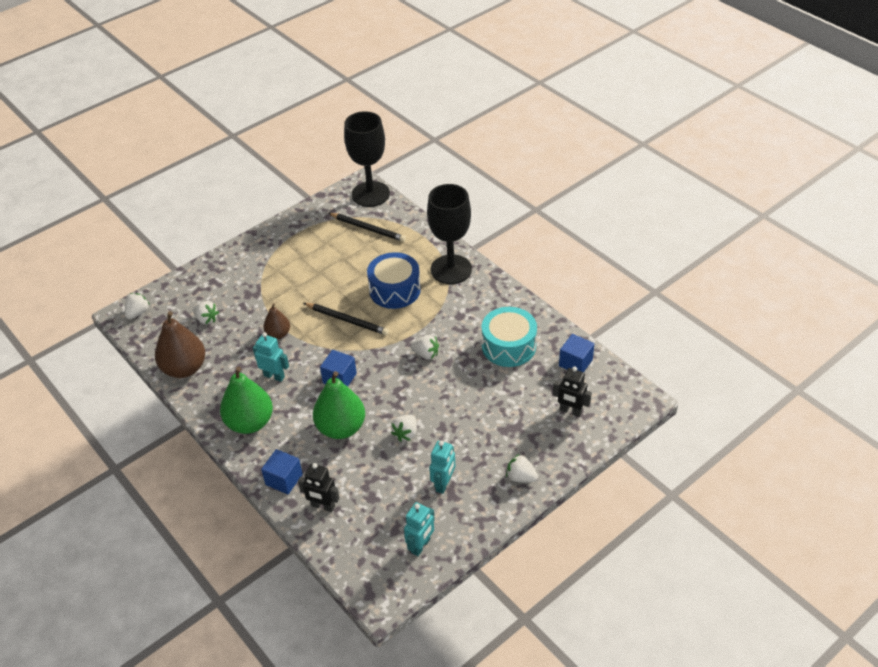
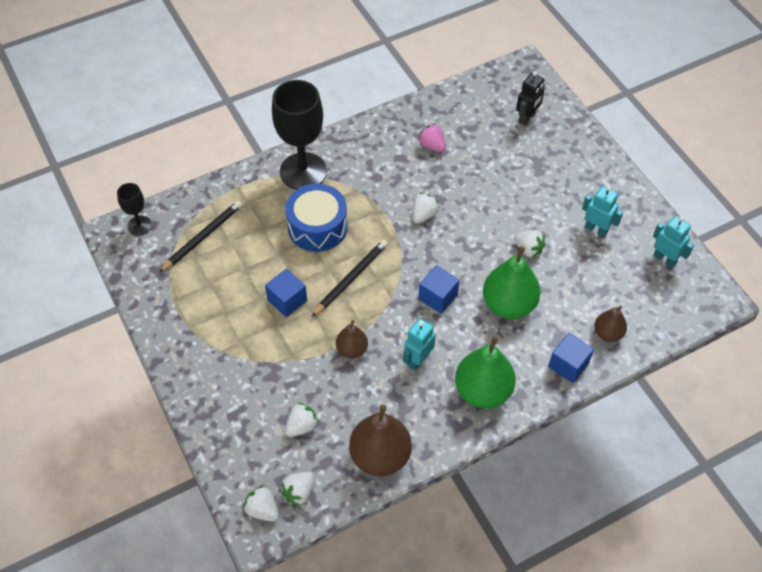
camera: 80 degrees left, 10 degrees up
(323, 506) = (608, 333): black robot -> brown pear
(370, 194) = (139, 225): black goblet -> black goblet, size x0.49
(508, 346) = (432, 146): turquoise drum -> pink strawberry
(521, 477) = (597, 170): white strawberry -> white strawberry (299, 492)
(575, 363) = (468, 101): blue cube -> blue cube (287, 300)

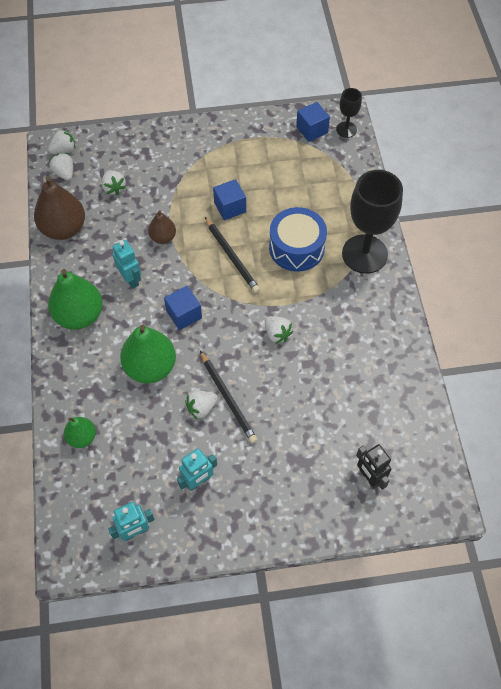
camera: 110 degrees right, 5 degrees up
(202, 237) = (318, 167): black pencil -> black pencil (228, 398)
(432, 146) = (360, 370): pink strawberry -> none
(568, 365) = (69, 390): blue cube -> blue cube (312, 130)
(608, 333) = (82, 437): brown pear -> green pear

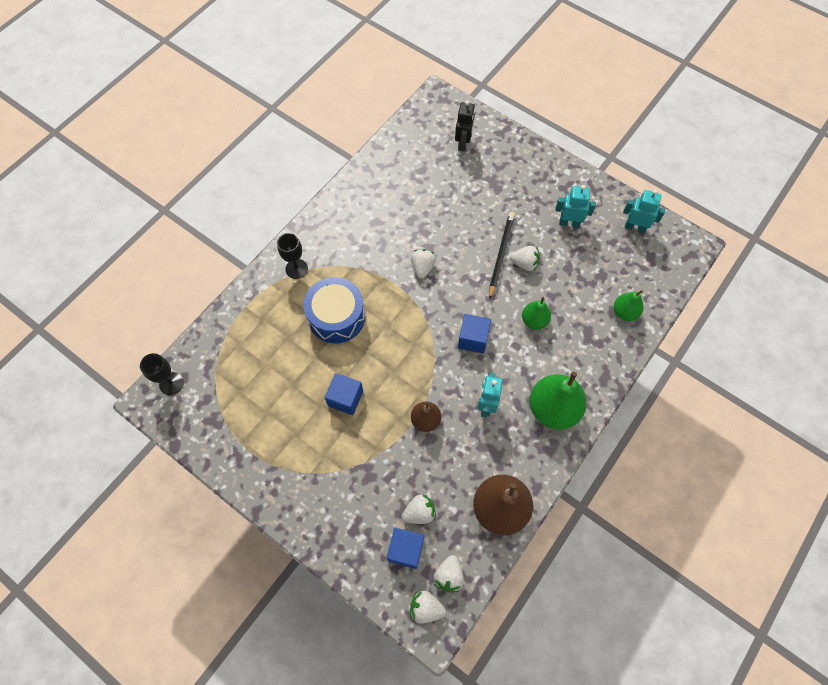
camera: 135 degrees left, 5 degrees up
(114, 188) = (419, 512): white strawberry -> white strawberry turned 45 degrees clockwise
(150, 367) = (534, 320): green pear -> green pear, size x0.55
(232, 256) = (390, 353): black pencil -> none
(312, 130) = (196, 410): blue cube -> blue cube (405, 550)
(364, 254) = (296, 269): black goblet -> black goblet, size x0.49

